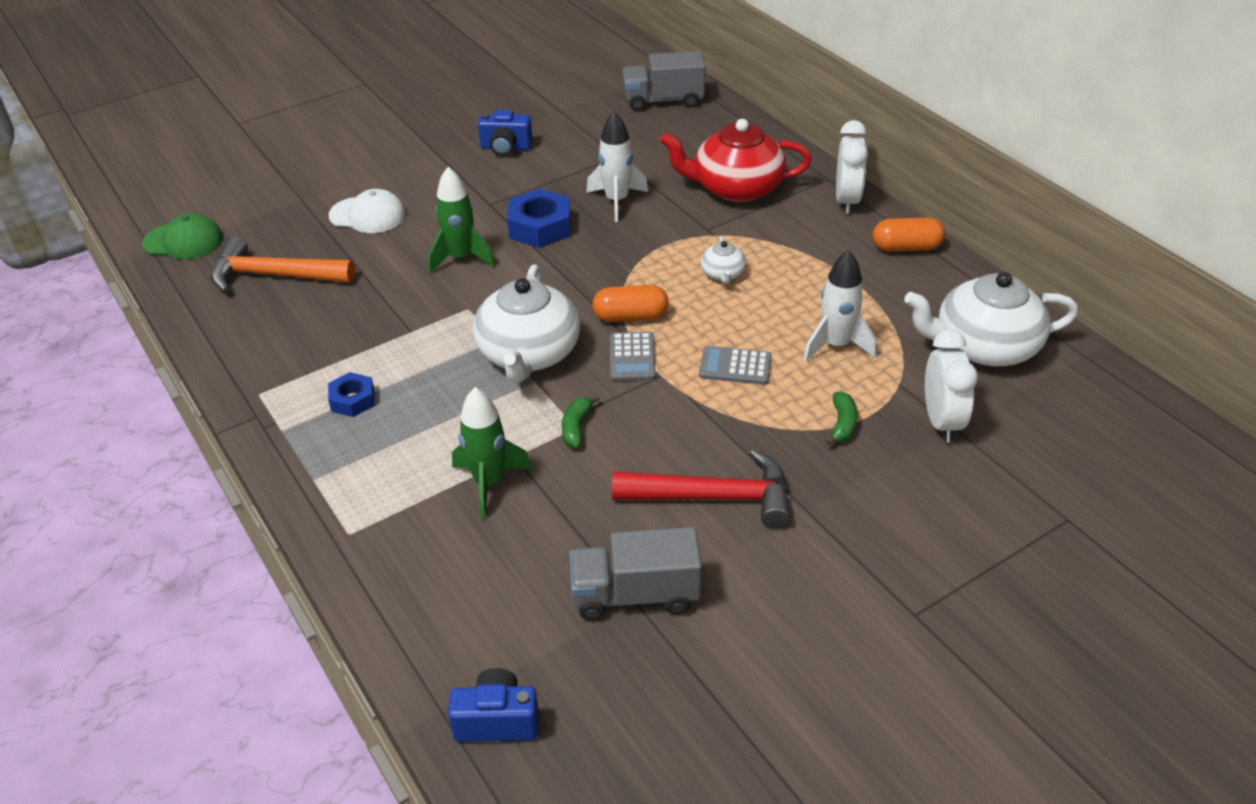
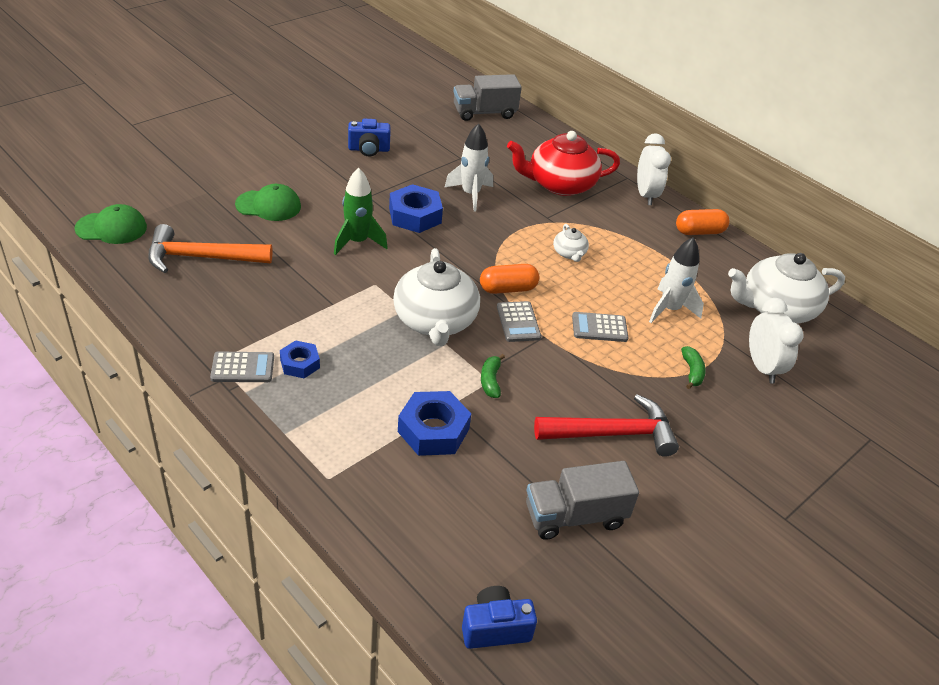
camera: 15 degrees left, 0 degrees up
(286, 403) = (242, 368): none -> grey calculator
(368, 215) = (268, 205): white cap -> green cap
(489, 483) = (433, 430): green rocket -> blue nut

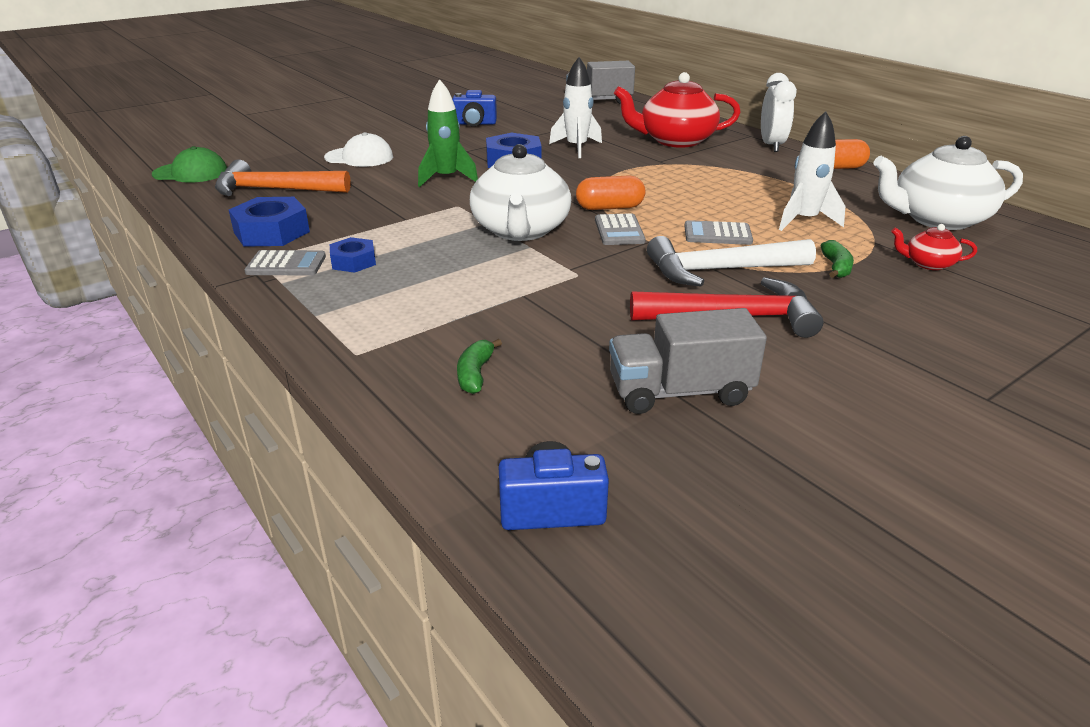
camera: 10 degrees right, 10 degrees down
(268, 205) = (359, 157): green cap -> white cap
(433, 430) = (500, 313): blue nut -> blue nut (271, 232)
(490, 381) = (580, 274): green banana -> green banana (475, 374)
(569, 253) = (683, 183): white teapot -> none
(602, 375) = (720, 270): none -> white hammer
(762, 367) = (928, 264): white clock -> red teapot

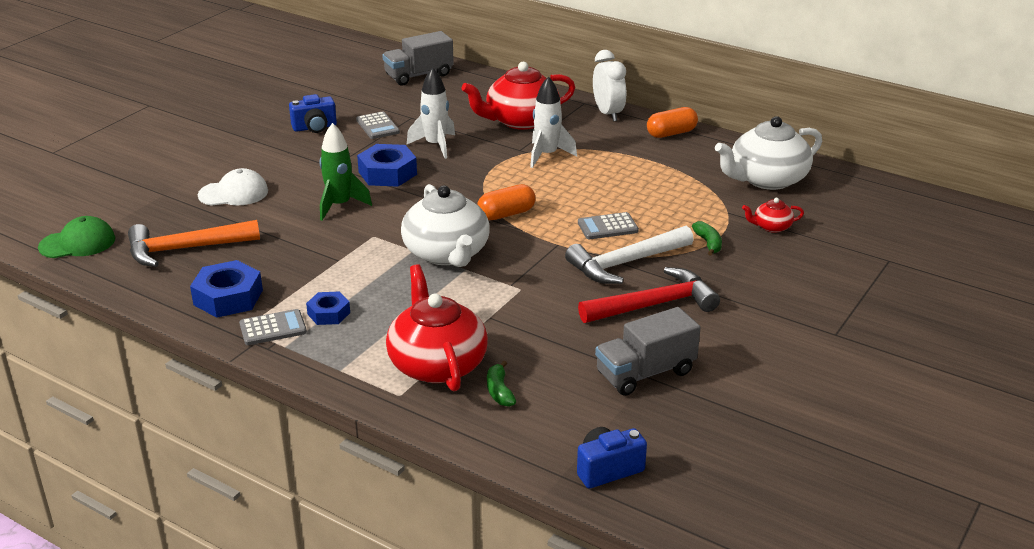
camera: 20 degrees left, 0 degrees up
(425, 330) = (437, 364): none -> red teapot
(619, 231) = (528, 238): grey calculator -> grey calculator (377, 126)
(804, 220) = (668, 199): white rocket -> white rocket (547, 155)

